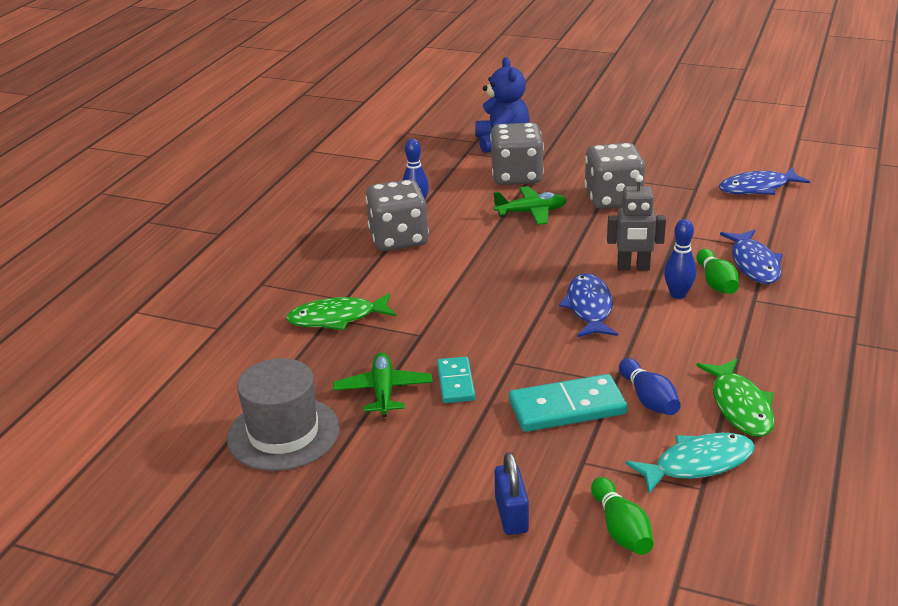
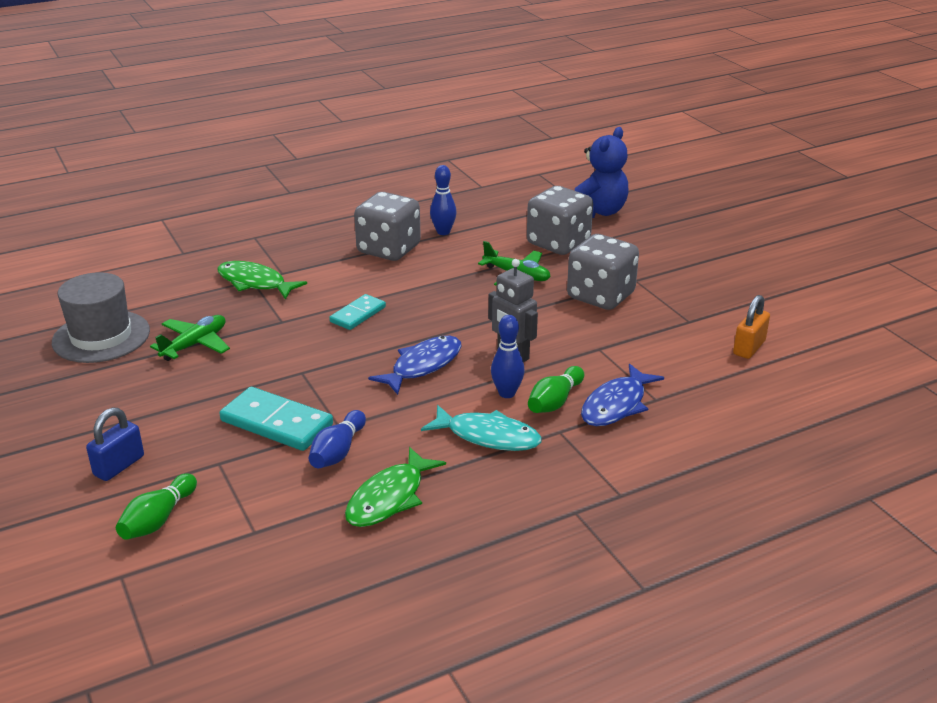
camera: 40 degrees right, 0 degrees up
(456, 382) = (244, 364): turquoise domino -> turquoise domino (358, 314)
(697, 464) = (283, 515): turquoise fish -> turquoise fish (488, 436)
(758, 188) = (749, 347): blue fish -> orange padlock

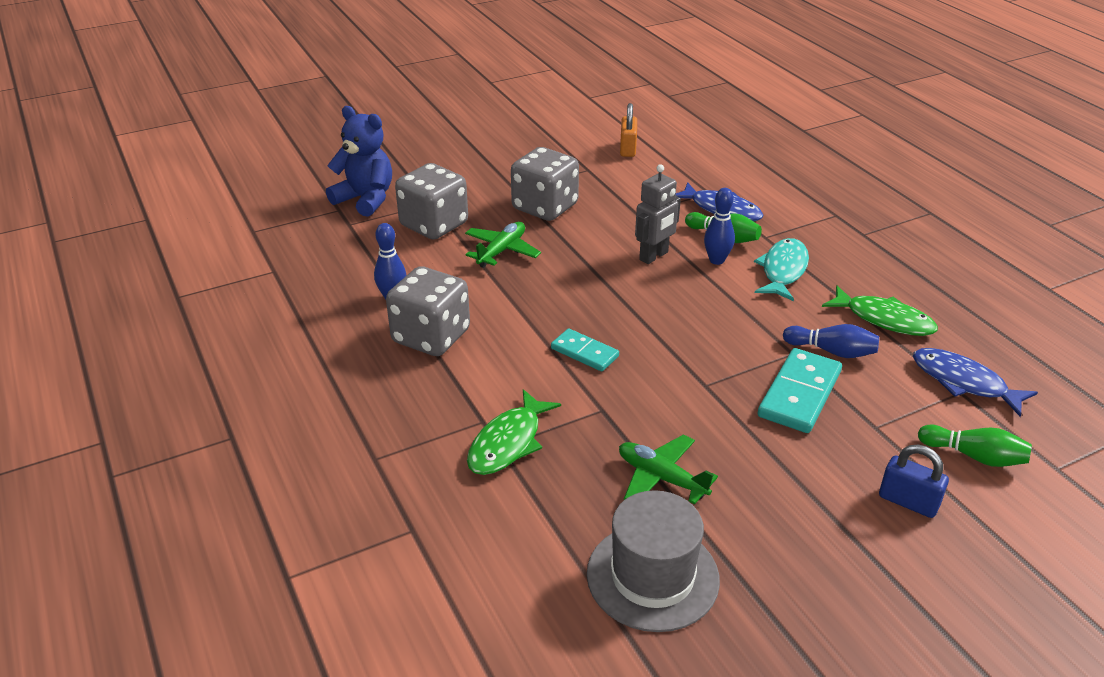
camera: 90 degrees left, 5 degrees up
(423, 366) = (680, 306): blue fish -> blue fish (963, 382)
(749, 347) = (628, 149): orange padlock -> orange padlock turned 60 degrees clockwise

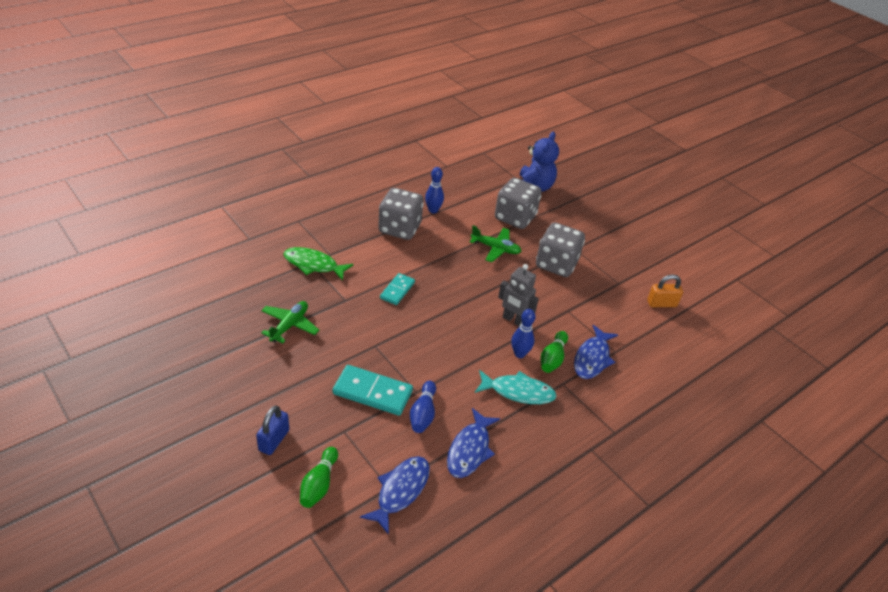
camera: 75 degrees right, 5 degrees up
(652, 576) = (216, 323): grey hat -> none
(884, 319) = (470, 450): green fish -> blue fish

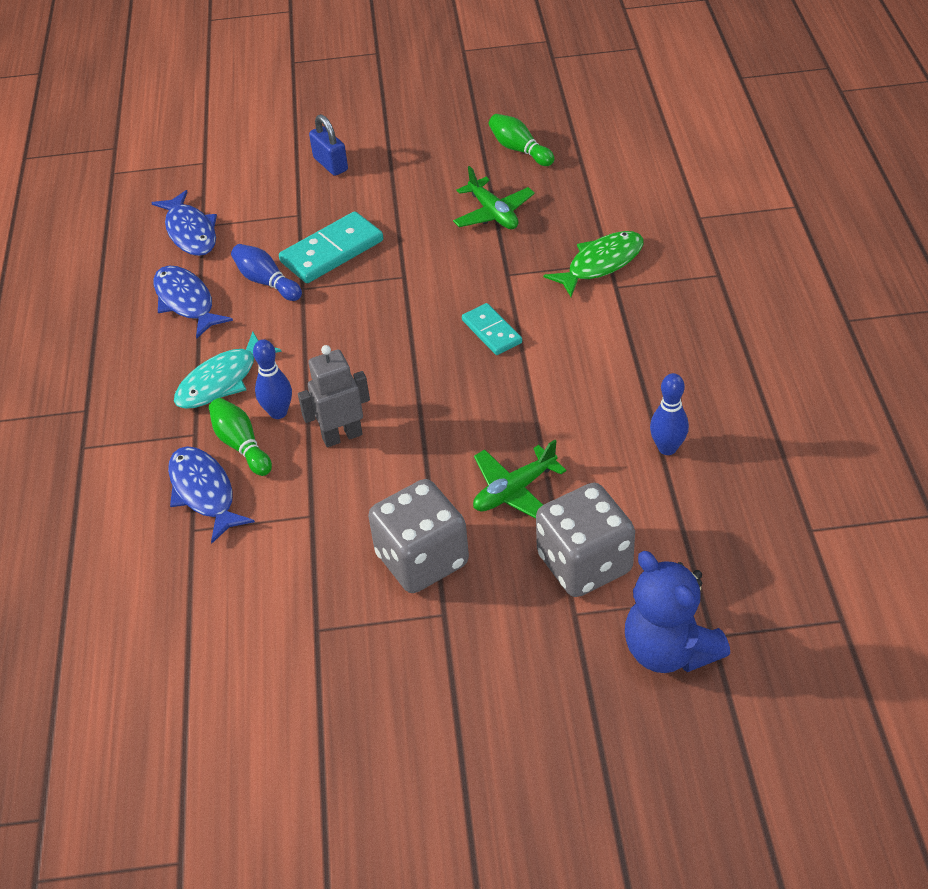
camera: 130 degrees right, 5 degrees up
(319, 484) = (251, 181): green bowling pin -> green bowling pin (519, 150)
(400, 228) = (637, 385): grey dice -> none
(661, 303) = (226, 666): orange padlock -> none

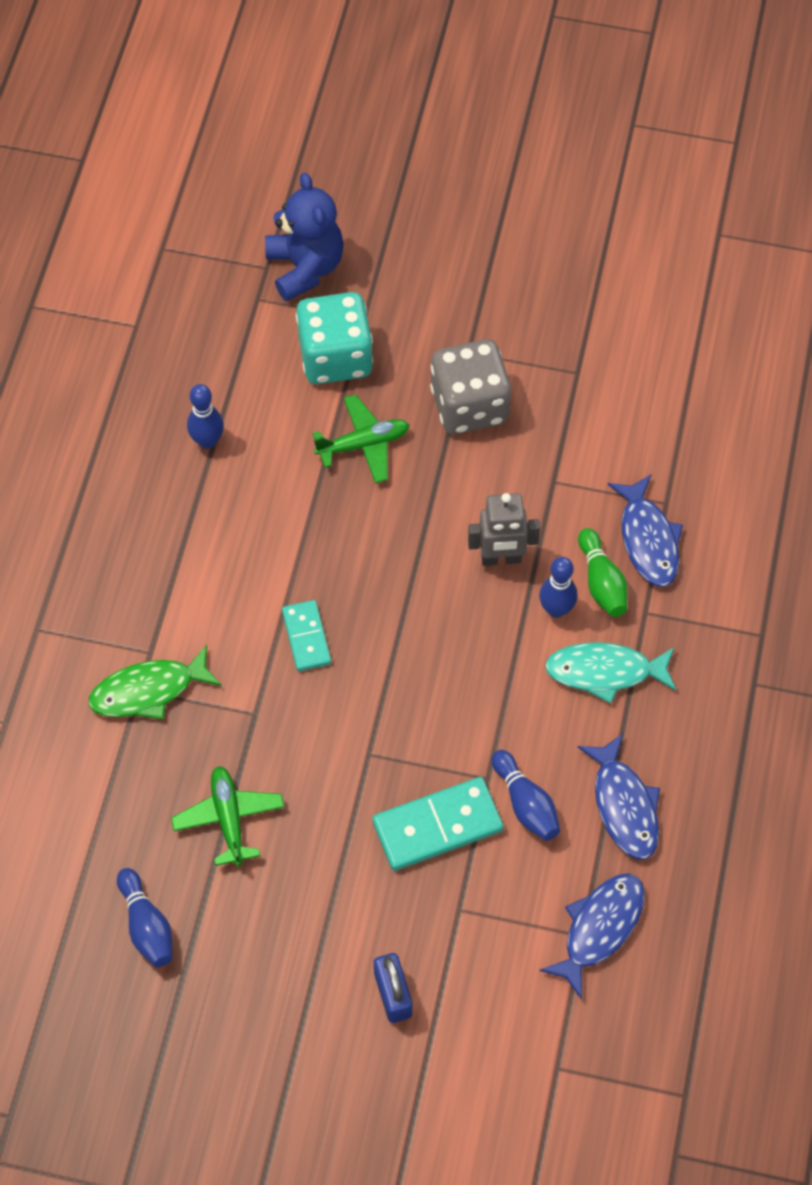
camera: 165 degrees left, 15 degrees up
(190, 232) = (599, 928): blue fish -> blue fish turned 45 degrees clockwise
(222, 381) = (605, 672): turquoise fish -> turquoise fish turned 150 degrees counterclockwise
(519, 150) = (147, 925): green bowling pin -> blue bowling pin
(584, 563) = (335, 357): grey dice -> turquoise dice

